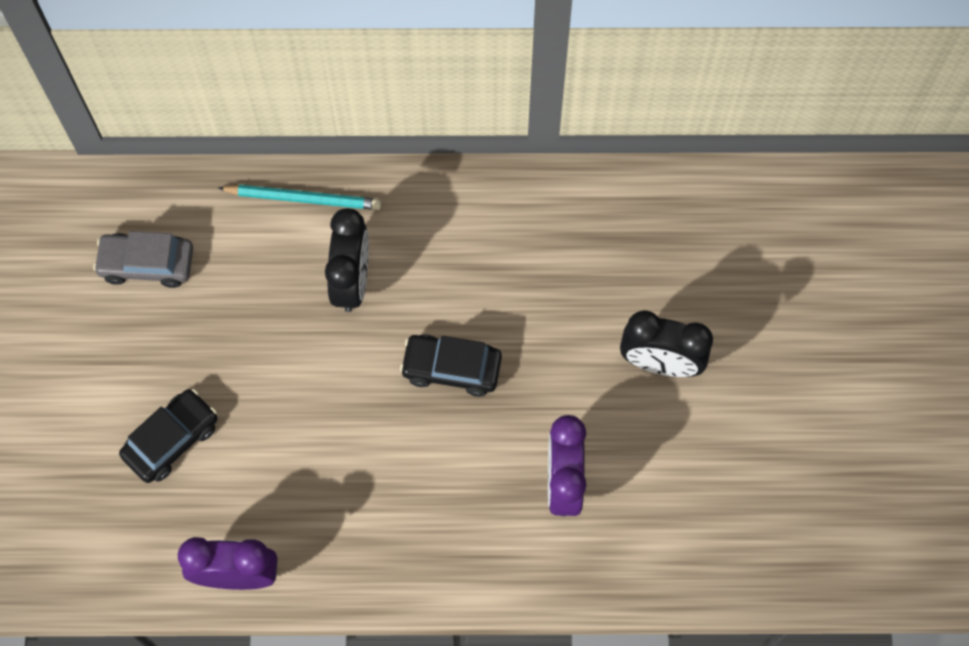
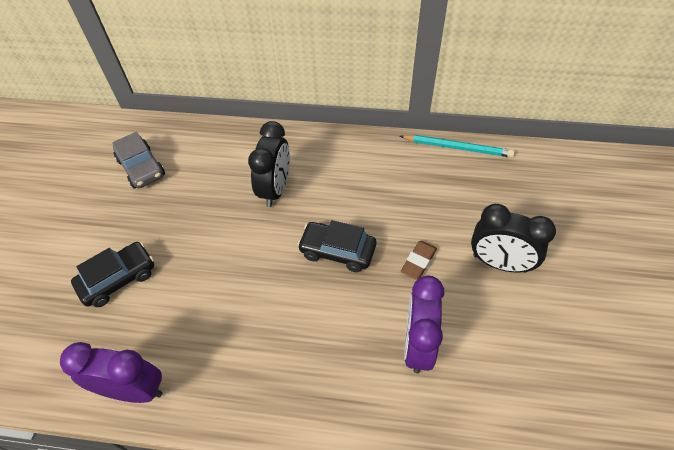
camera: 10 degrees right, 15 degrees down
(147, 264) = (141, 168): grey car -> grey car turned 135 degrees counterclockwise
(303, 198) = (254, 140): turquoise pencil -> turquoise pencil (457, 147)
(557, 372) = (418, 262): none -> brown eraser

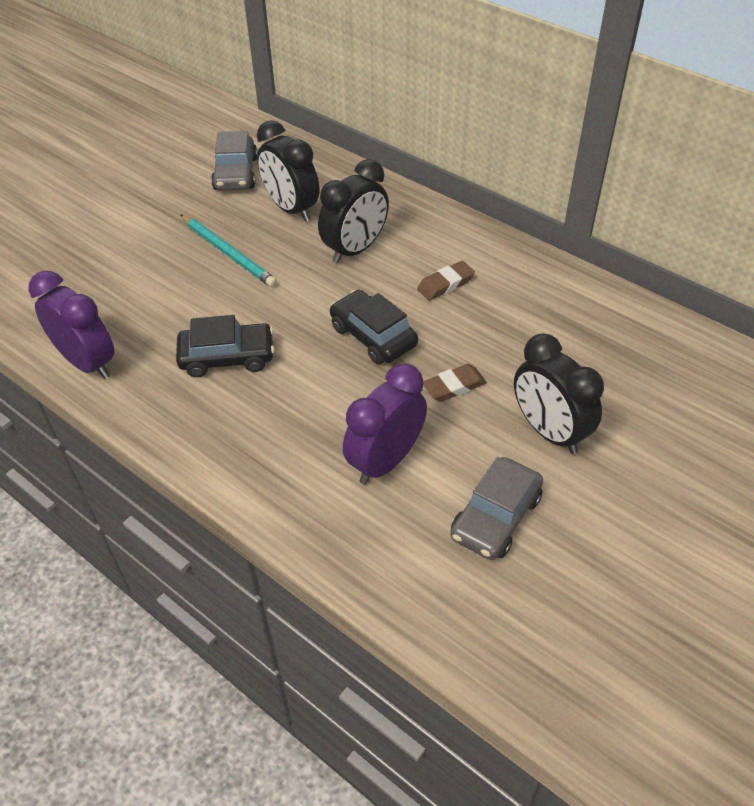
camera: 30 degrees right, 5 degrees down
(118, 279) = (141, 264): black car -> black car (227, 357)
(205, 178) = (291, 209): none -> black clock
(356, 187) = (445, 284): none -> brown eraser
(457, 147) = (605, 294): turquoise pencil -> turquoise pencil (228, 253)
(516, 346) = (495, 517): none -> grey car

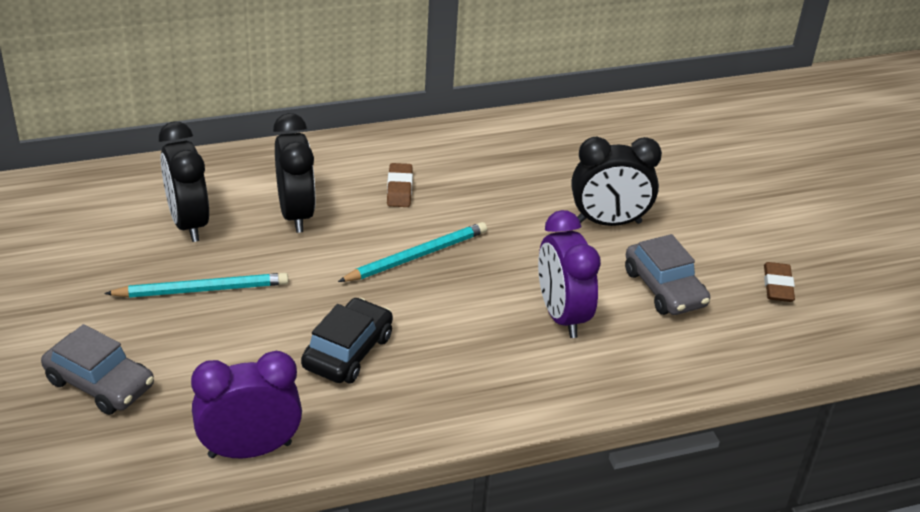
camera: 60 degrees left, 10 degrees down
(235, 173) = (83, 232): grey car -> grey car (100, 383)
(291, 209) = (188, 223): black clock -> black clock turned 75 degrees clockwise
(373, 336) = (416, 256): black car -> turquoise pencil
(454, 386) = (518, 243): brown eraser -> brown eraser (777, 286)

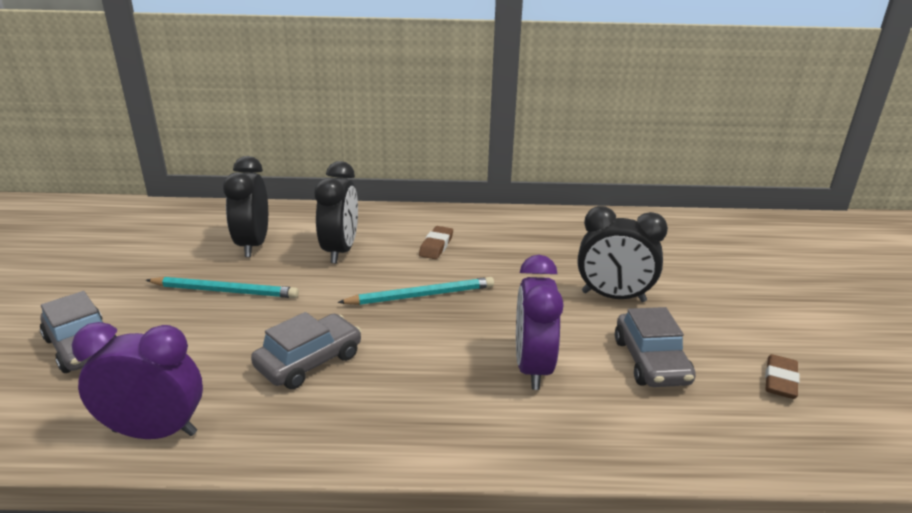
camera: 20 degrees right, 10 degrees down
(348, 352) = (309, 361): black car -> grey car

